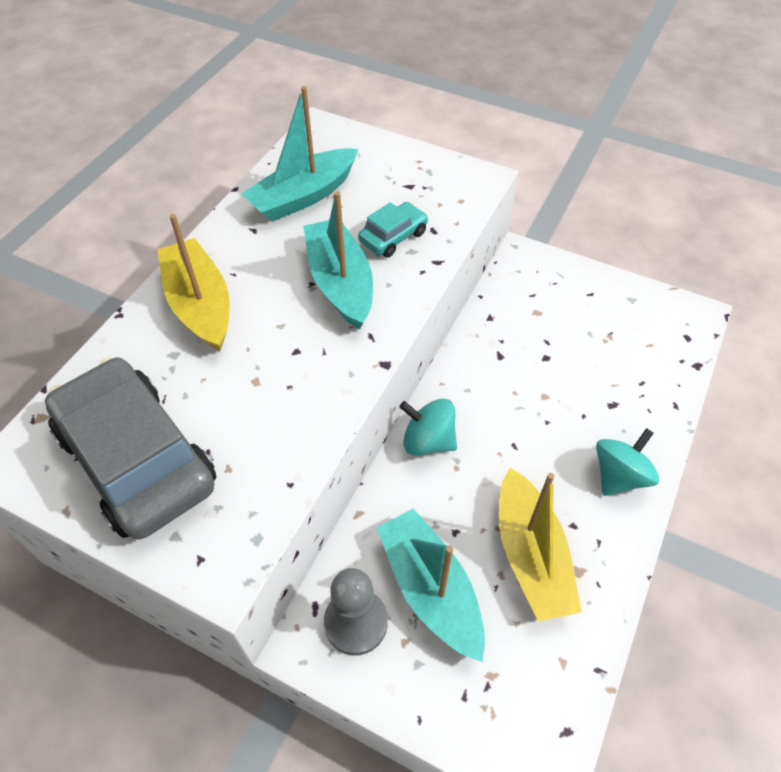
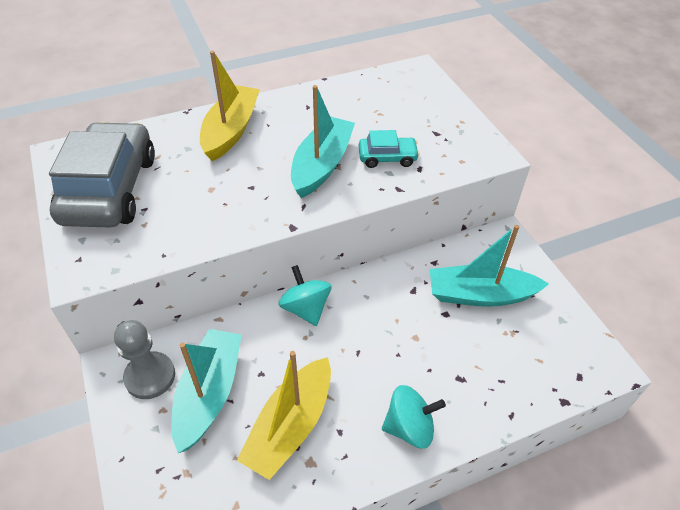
camera: 40 degrees right, 5 degrees down
(303, 196) = (359, 103): turquoise boat -> turquoise boat (480, 295)

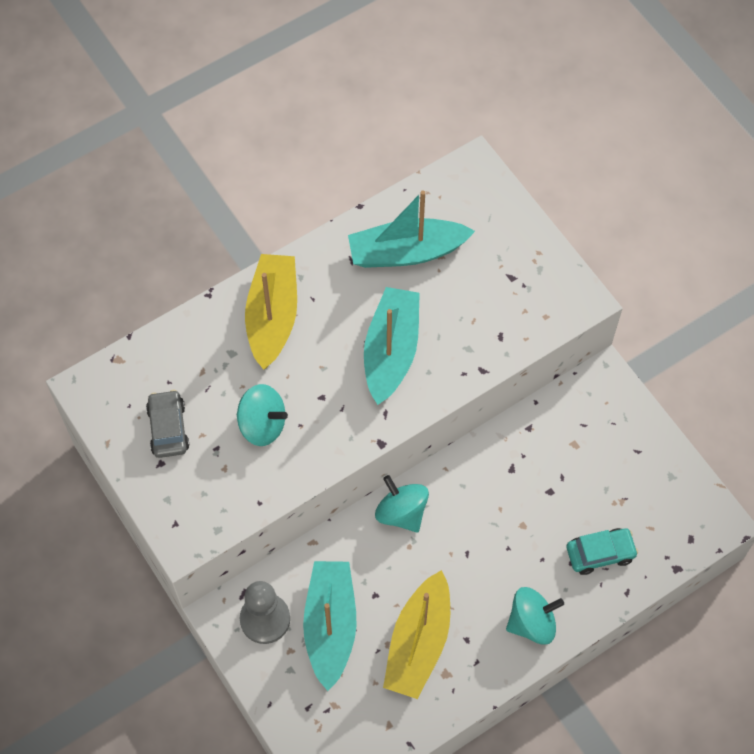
camera: 10 degrees left, 15 degrees up
(110, 189) = (168, 428): grey car -> grey car, size x0.46
(192, 198) = (262, 425): none -> turquoise spinning top
(387, 157) = (462, 326): turquoise car -> turquoise car (600, 553)
(480, 295) = (583, 461): turquoise boat -> turquoise boat (406, 252)

